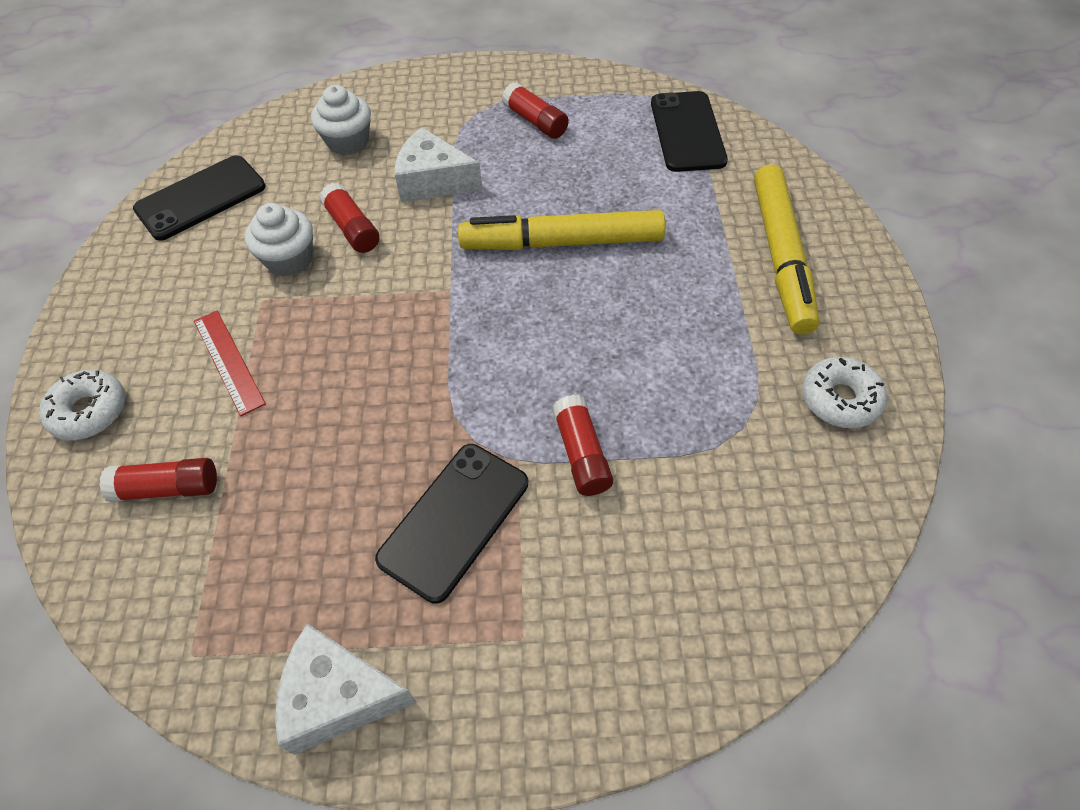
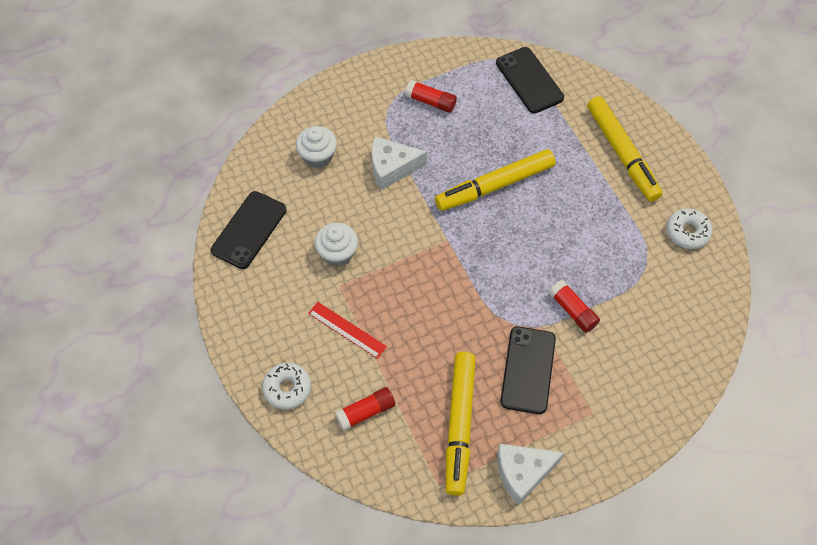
camera: 25 degrees left, 5 degrees up
(290, 567) = (459, 425): none -> yellow marker
(352, 228) = (362, 218): red glue stick -> none

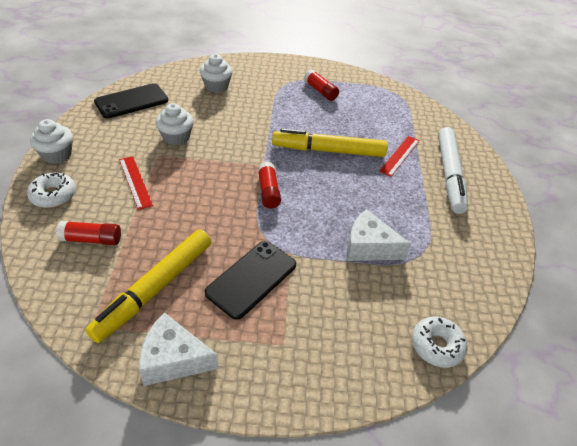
camera: 25 degrees right, 15 degrees down
(243, 342) = (57, 155): none -> white cupcake
(392, 168) = (261, 111): white cheese -> white cheese (369, 247)
(529, 80) = (403, 108): black phone -> none
(564, 154) = (400, 155): none -> red ruler
(573, 311) = (327, 255): red glue stick -> red glue stick (268, 191)
(622, 153) = (449, 174): yellow marker -> white marker
(687, 232) = (476, 249): white donut -> white donut (436, 346)

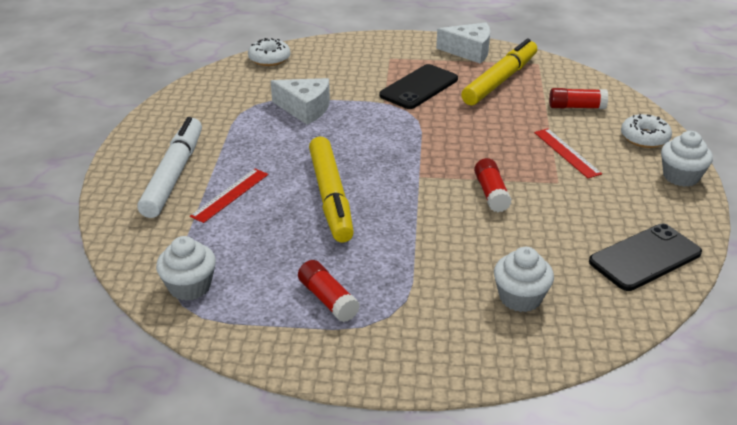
camera: 175 degrees left, 10 degrees down
(176, 137) = (545, 205): white cupcake -> white cupcake (190, 287)
(268, 191) = (410, 149): red glue stick -> red glue stick (491, 193)
(328, 151) = (331, 197): yellow marker -> yellow marker turned 75 degrees clockwise

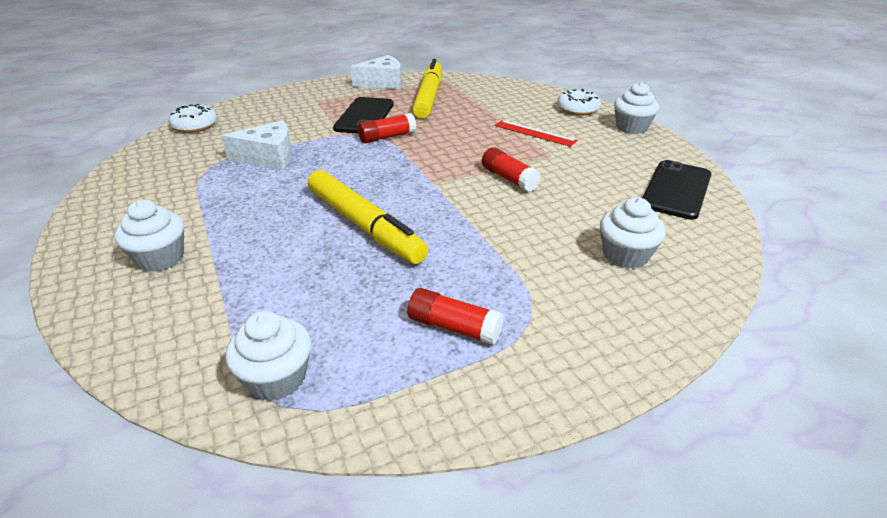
camera: 30 degrees left, 0 degrees up
(174, 174) = (160, 258): white marker -> white cupcake
(230, 195) = (249, 258): red ruler -> none
(576, 107) = (506, 101): red glue stick -> red glue stick (387, 137)

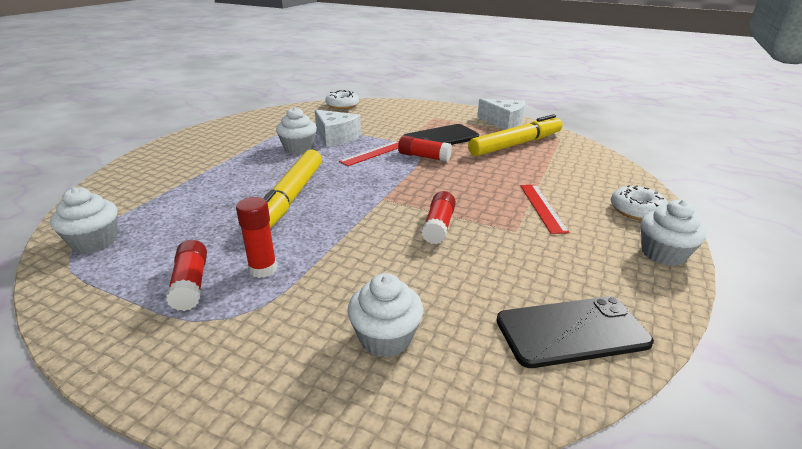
camera: 50 degrees right, 5 degrees down
(160, 258) = (190, 160): white cupcake -> white cupcake (298, 148)
(340, 154) = (373, 153): none -> red ruler
(475, 279) = (263, 269): none -> red glue stick

